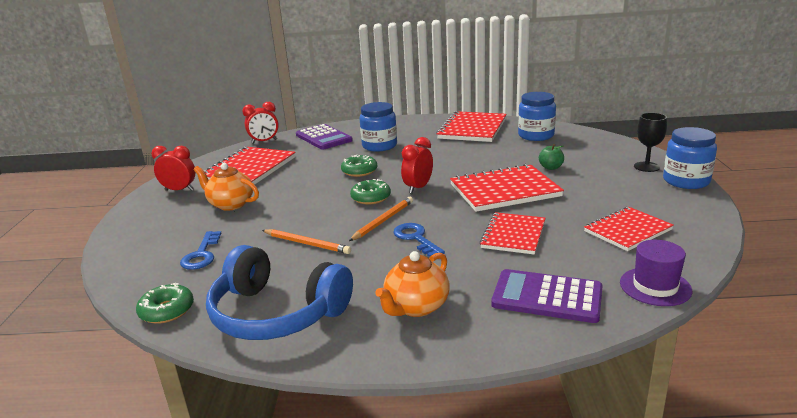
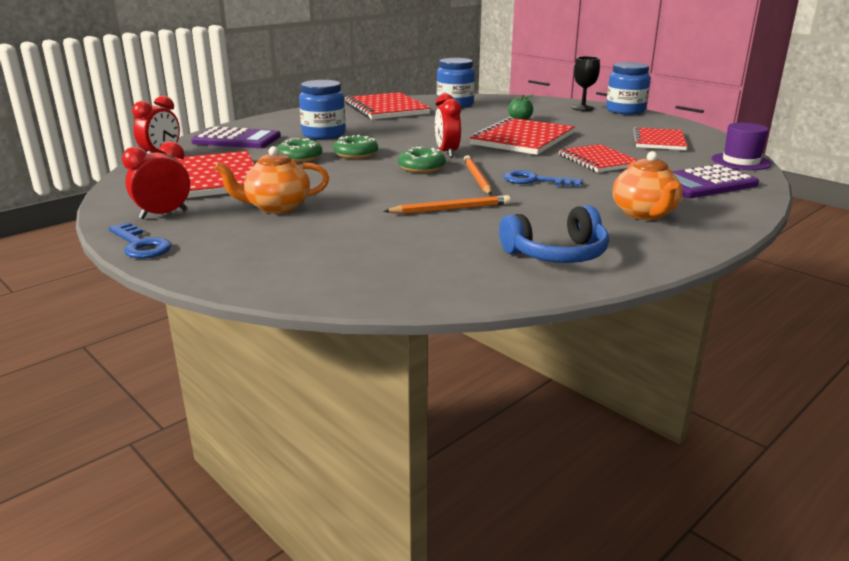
camera: 45 degrees left, 0 degrees up
(167, 311) = (450, 291): green donut -> green donut (299, 158)
(201, 255) = (362, 247): blue key -> blue key (140, 245)
(277, 313) = (556, 254): blue headphones -> blue headphones, size x0.65

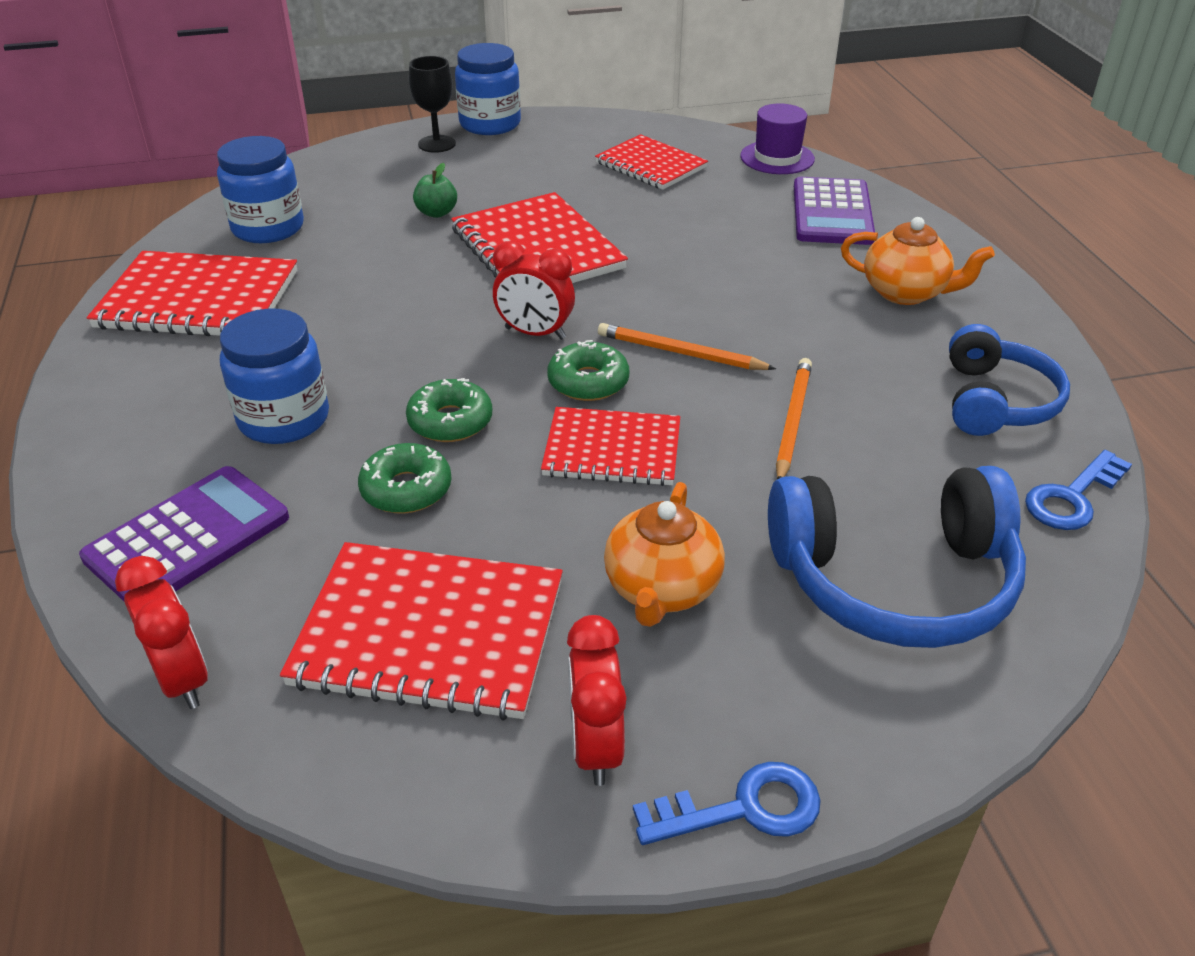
camera: 60 degrees left, 15 degrees up
(335, 251) = (894, 580): none -> blue headphones
(535, 181) = (730, 313): blue key -> blue key (1072, 497)
(598, 160) = (690, 237): red notebook -> red notebook (612, 450)

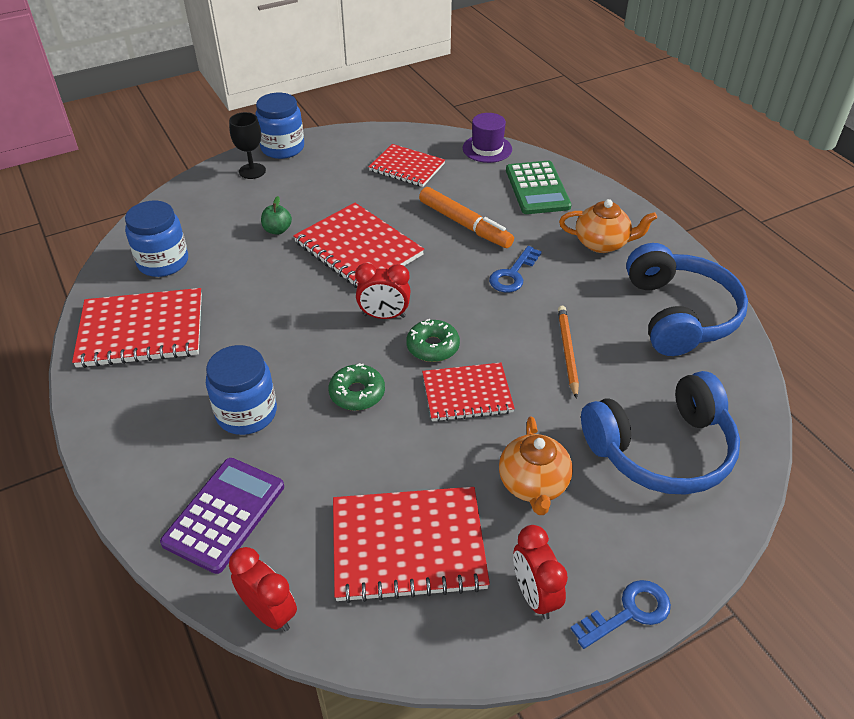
camera: 15 degrees left, 5 degrees up
(406, 489) = (350, 449): green donut -> none
(681, 353) = (482, 314): orange pencil -> none
(704, 241) = (465, 224): none -> orange marker
(832, 213) = (537, 188): purple calculator -> green calculator
(995, 401) = (678, 314): blue headphones -> blue headphones, size x1.53
(1072, 497) = (740, 373): blue key -> blue key (513, 274)

